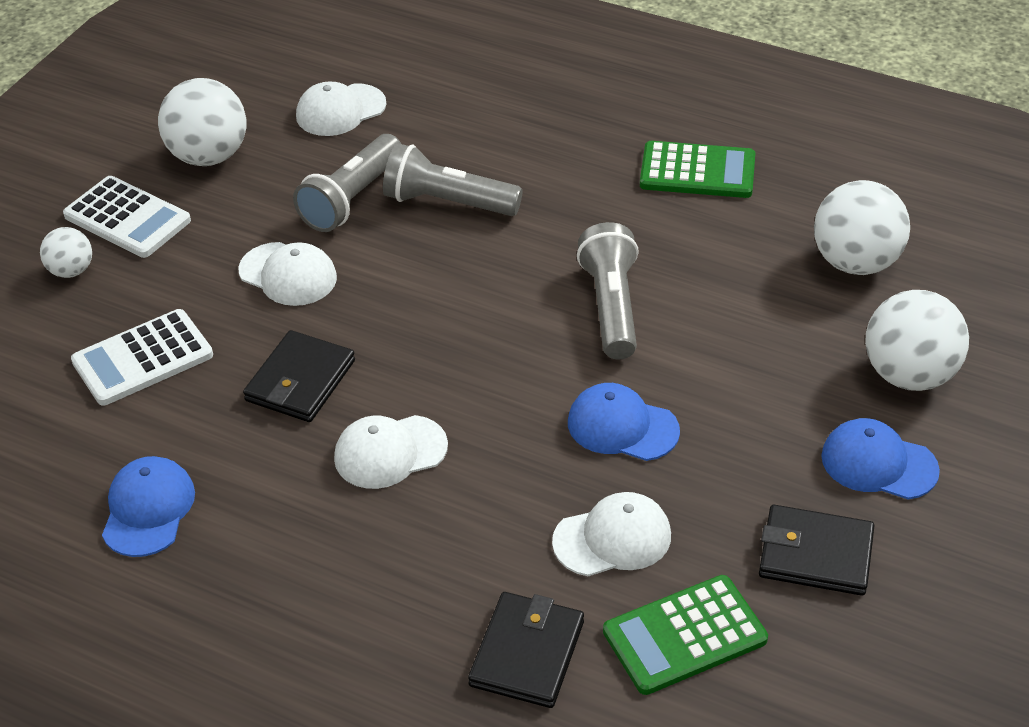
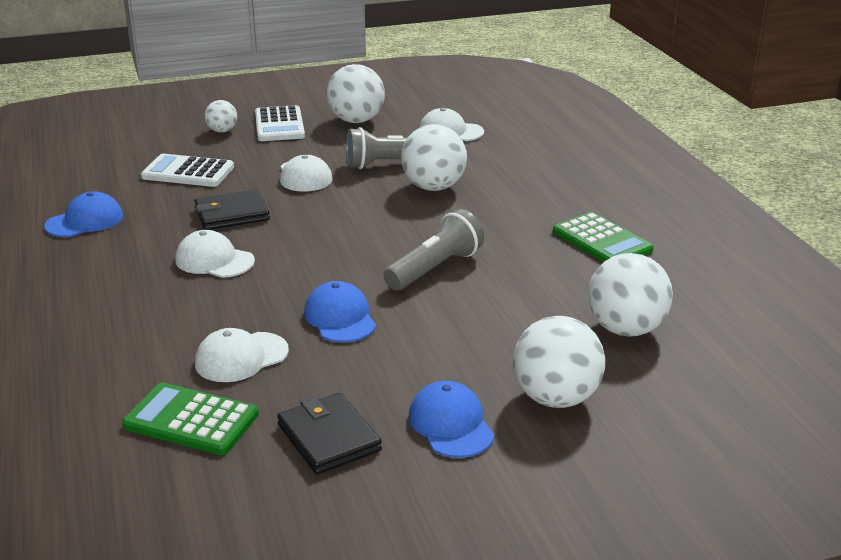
camera: 45 degrees right, 15 degrees down
(447, 202) = (433, 187): grey flashlight -> white ball
(527, 653) = (110, 372): black wallet -> none
(612, 538) = (241, 357): white cap -> white cap turned 120 degrees clockwise

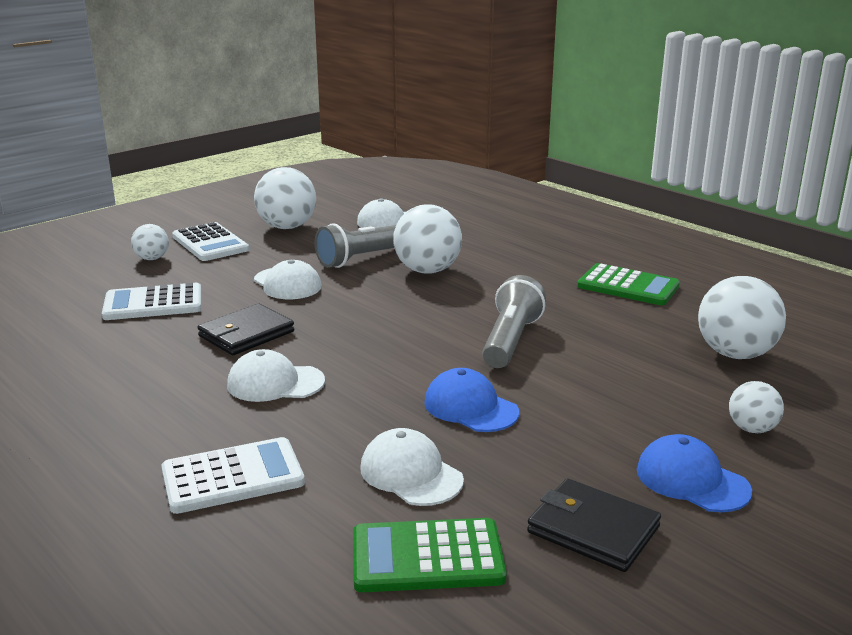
camera: 25 degrees left, 5 degrees down
(85, 221) = (76, 376): blue cap -> none
(119, 325) = (233, 477): none -> white calculator
(241, 357) = (411, 474): white cap -> white cap turned 105 degrees clockwise
(555, 398) = (752, 429): white ball -> white ball, size x0.55

